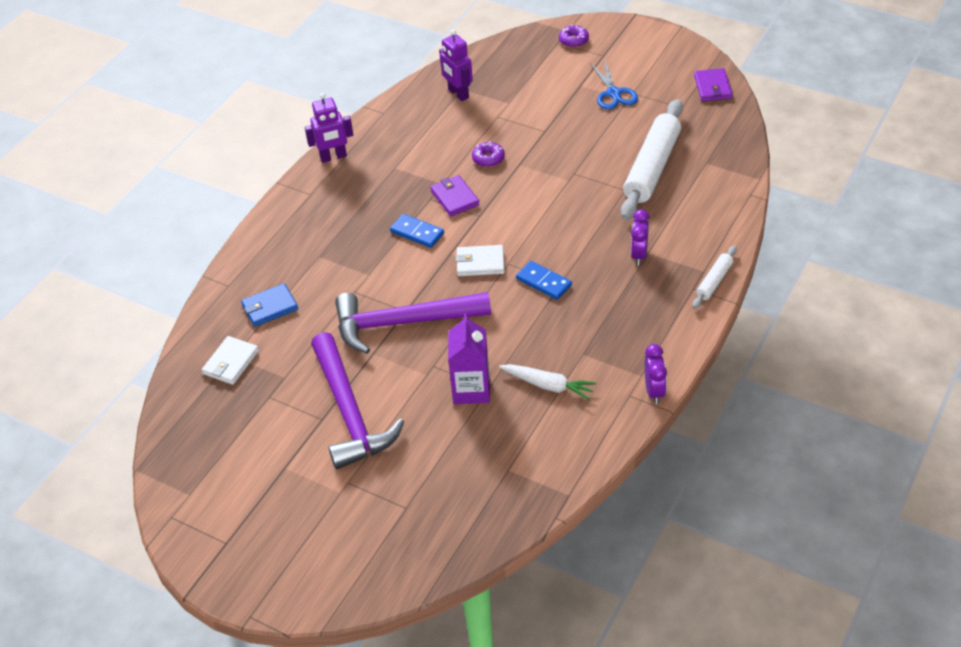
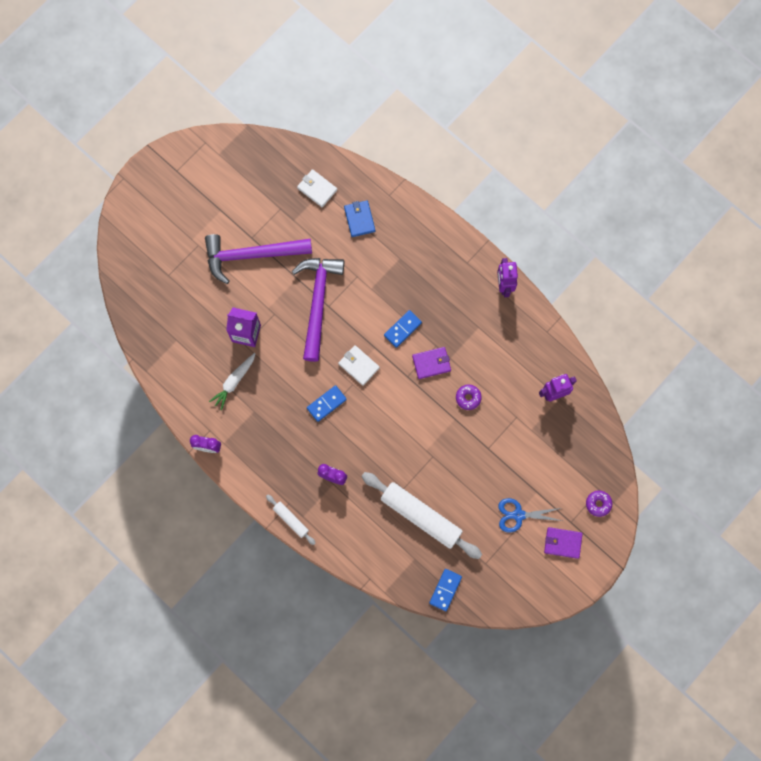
camera: 100 degrees right, 30 degrees up
(480, 263) = (358, 365): white wallet -> white wallet turned 60 degrees counterclockwise
(712, 87) = (503, 597): purple wallet -> purple wallet (562, 543)
(729, 131) = (445, 590): none -> blue domino

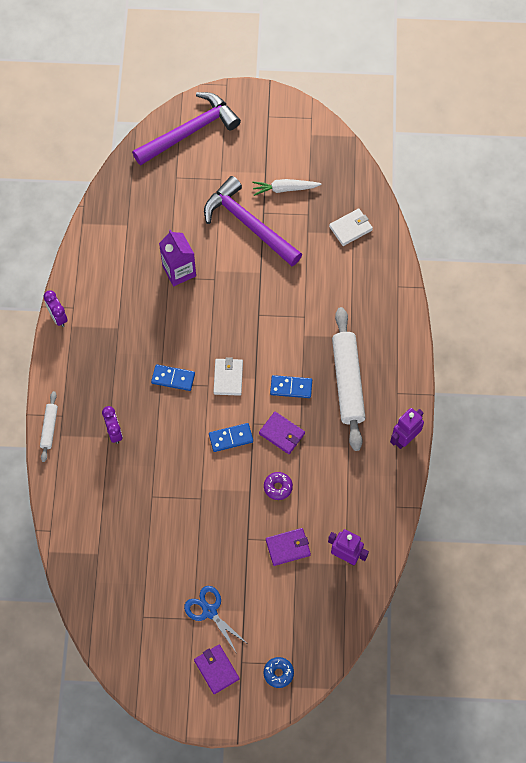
camera: 50 degrees right, 10 degrees down
(234, 382) = (130, 294): white carrot -> white carrot (285, 189)
(317, 189) = (350, 228): white wallet -> white wallet turned 60 degrees clockwise
(318, 302) = (254, 304): purple hammer -> purple hammer (190, 131)
(359, 219) = (355, 280): blue wallet -> none
(421, 516) = (140, 530): white rolling pin -> white rolling pin (347, 382)
(445, 590) = (91, 601): blue domino -> blue domino (231, 438)
(516, 426) = (288, 547): none -> purple wallet
(598, 504) = (278, 673): purple donut -> blue donut

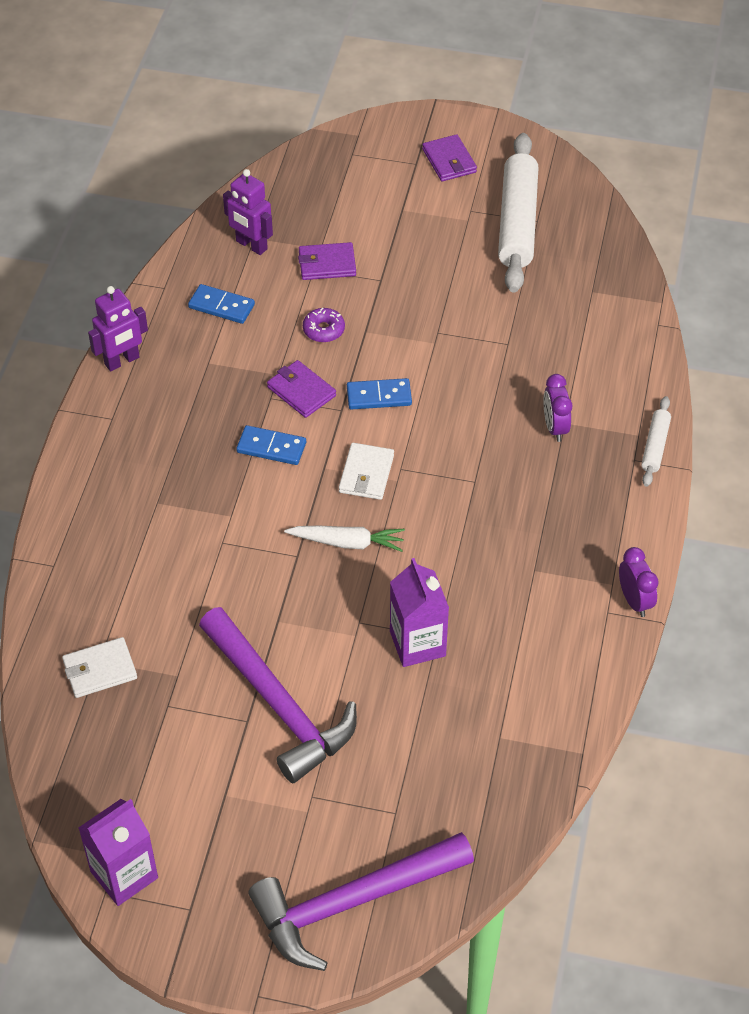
camera: 170 degrees left, 15 degrees down
(173, 378) = (453, 485): blue domino -> blue domino (221, 306)
(209, 611) = (447, 215): blue scissors -> none
(278, 673) = (371, 148): blue donut -> none
(285, 189) = (196, 758): white carrot -> white carrot (347, 542)
(305, 127) = (124, 874): none -> purple carton
(347, 382) = (182, 442): white rolling pin -> white rolling pin (517, 222)

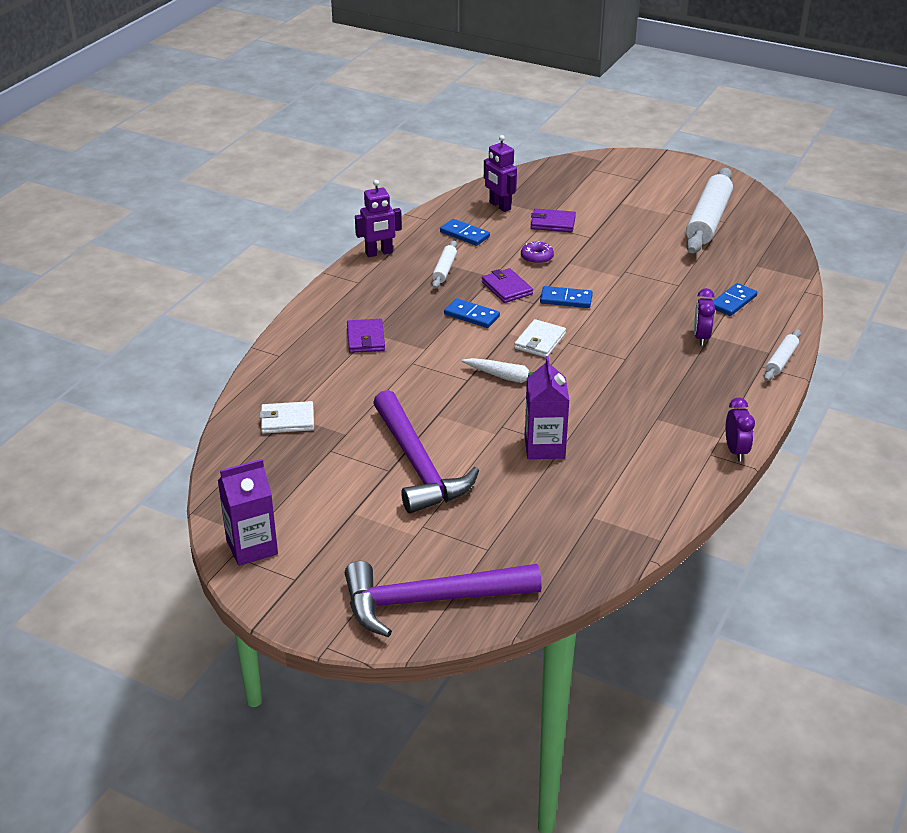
camera: 15 degrees right, 15 degrees down
(214, 374) = (444, 269): none -> white rolling pin
(449, 161) = (666, 181): purple wallet -> purple wallet (365, 338)
(579, 360) = (733, 302): none -> blue domino

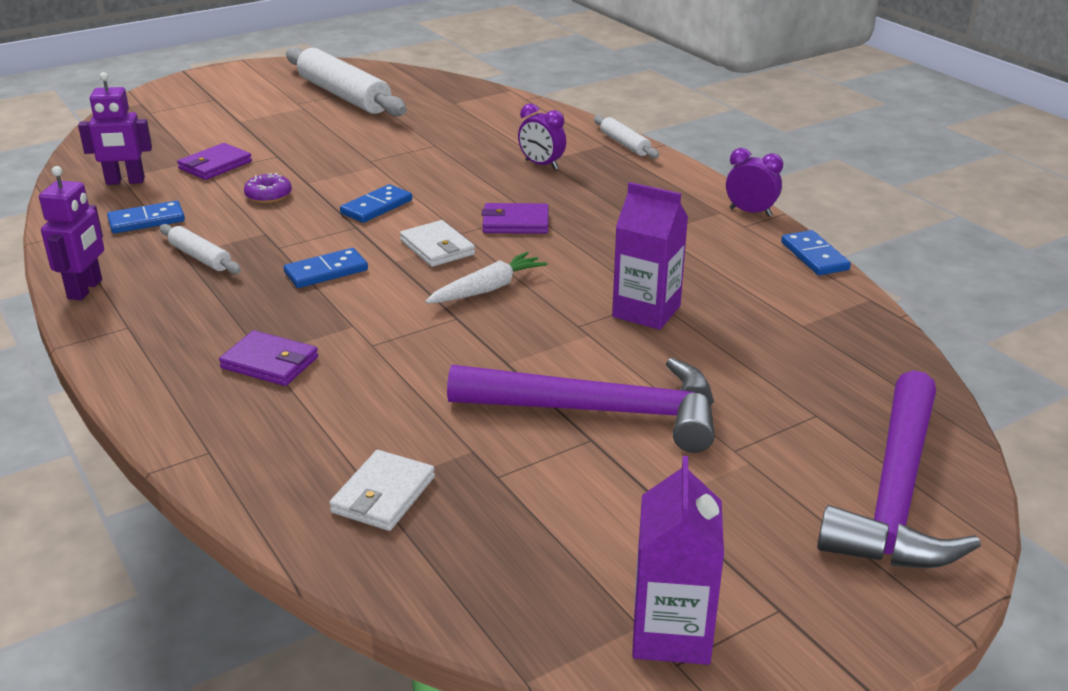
camera: 60 degrees left, 5 degrees down
(507, 288) = (302, 232): purple wallet -> purple wallet (515, 223)
(733, 302) = (501, 131): blue domino -> blue domino (814, 256)

